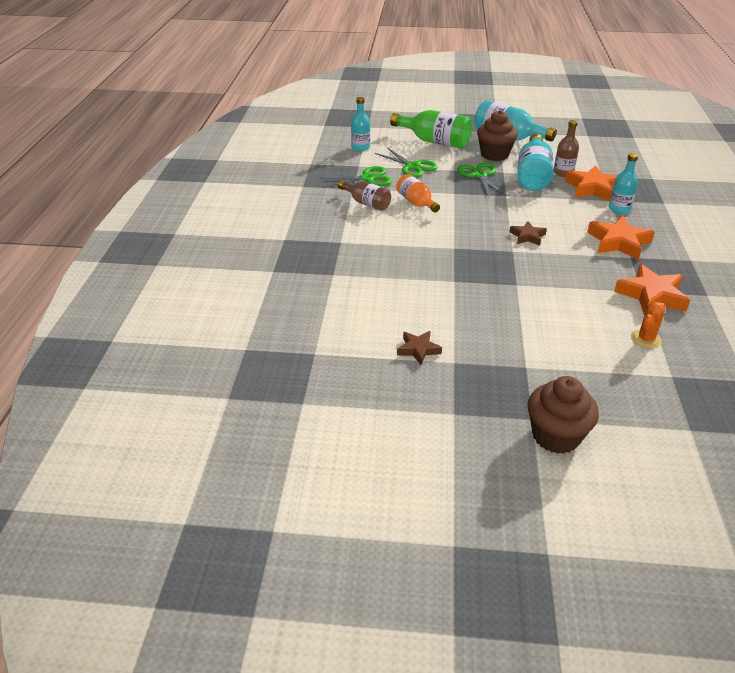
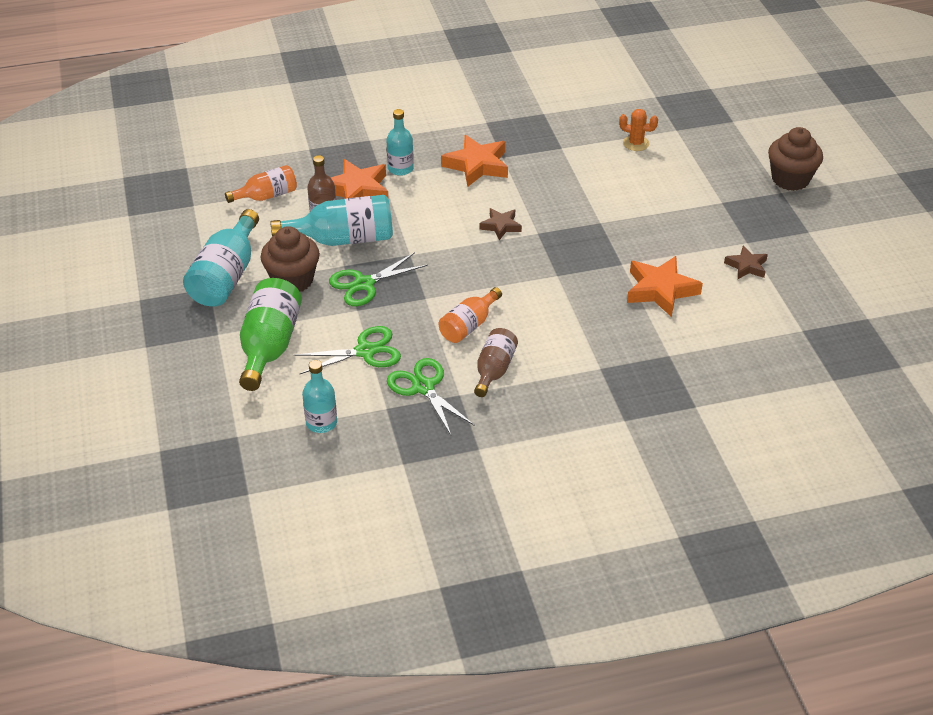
camera: 110 degrees left, 5 degrees up
(412, 167) = (365, 351): green scissors -> green scissors turned 45 degrees clockwise
(593, 157) = (267, 196): none -> orange bottle
(651, 295) = (565, 142): orange star -> orange star (660, 290)

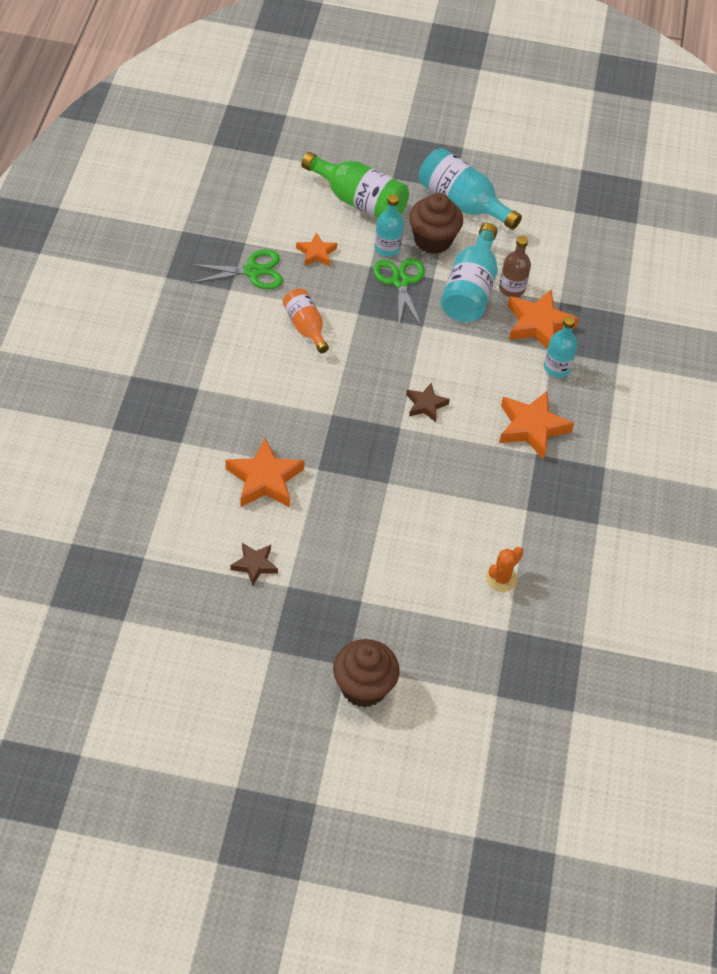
camera: 110 degrees right, 10 degrees up
(267, 196) = (563, 261): orange bottle -> none
(321, 423) = (255, 202): turquoise bottle -> turquoise bottle (387, 248)
(365, 351) = (316, 253): green scissors -> orange star
(494, 370) = (242, 321): brown bottle -> none

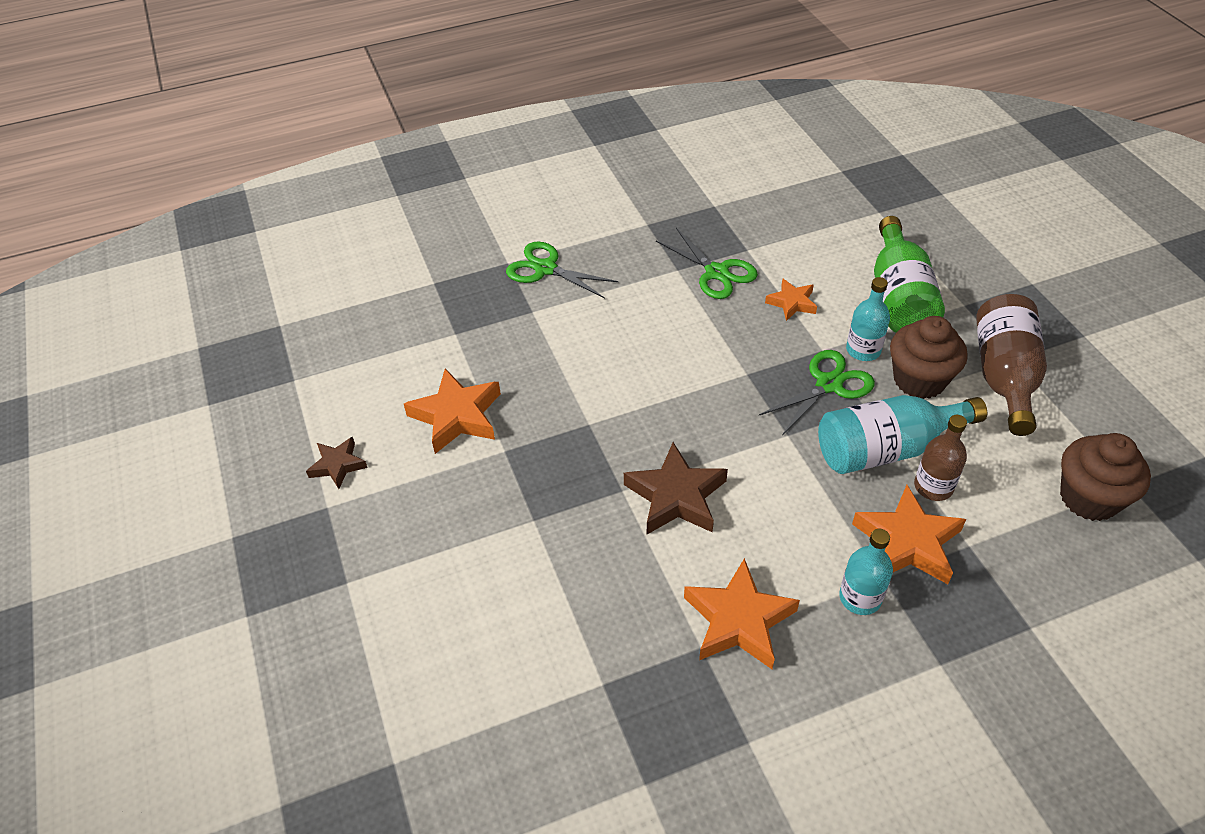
camera: 65 degrees right, 5 degrees down
(159, 358) = (545, 269): none -> green scissors
(305, 327) = (686, 344): orange bottle -> none
(363, 687) = (222, 649): brown cupcake -> brown cupcake (1089, 498)
(426, 405) = (676, 496): brown star -> brown star, size x1.72
(462, 203) = (1004, 376): turquoise bottle -> brown bottle
(501, 579) = (471, 712): orange cactus -> none

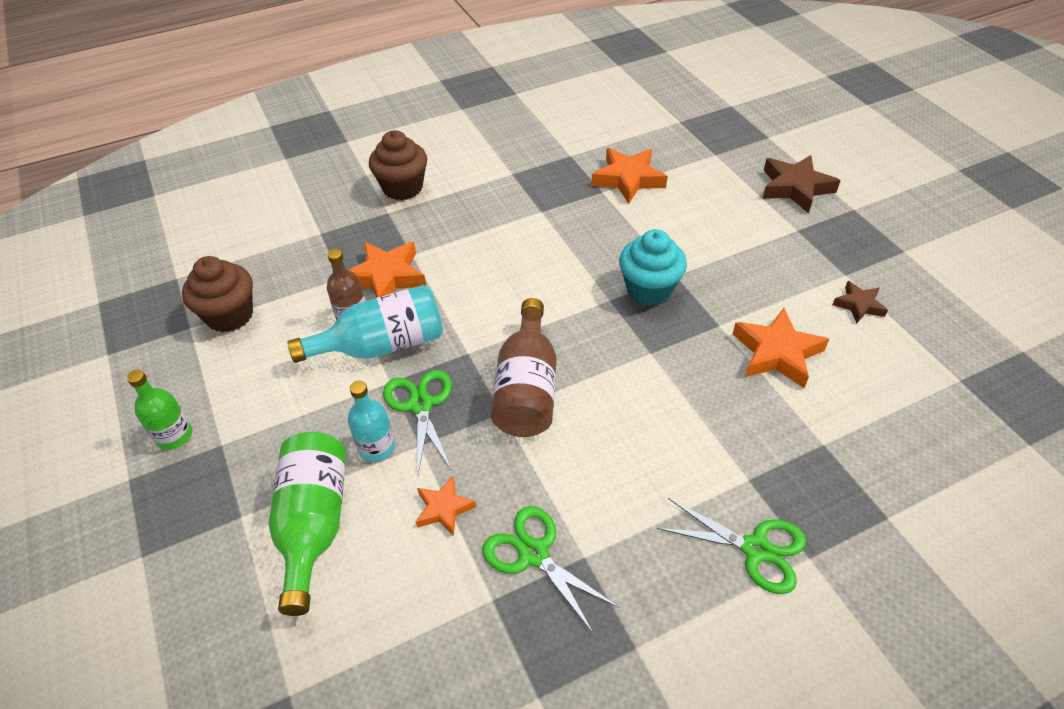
camera: 175 degrees right, 0 degrees up
(572, 501) = (649, 289): none -> turquoise cupcake
(676, 496) = (565, 297): brown star -> brown star (795, 187)
(738, 620) = (516, 226): orange star -> orange star (628, 179)
(829, 384) = (420, 405): green scissors -> green scissors turned 120 degrees clockwise
(860, 598) = (431, 242): turquoise bottle -> none
(919, 380) = (329, 414): brown cupcake -> brown cupcake (402, 188)
(1004, 376) = (242, 423): brown bottle -> brown bottle (527, 388)
(1066, 369) = (174, 436): none -> green bottle

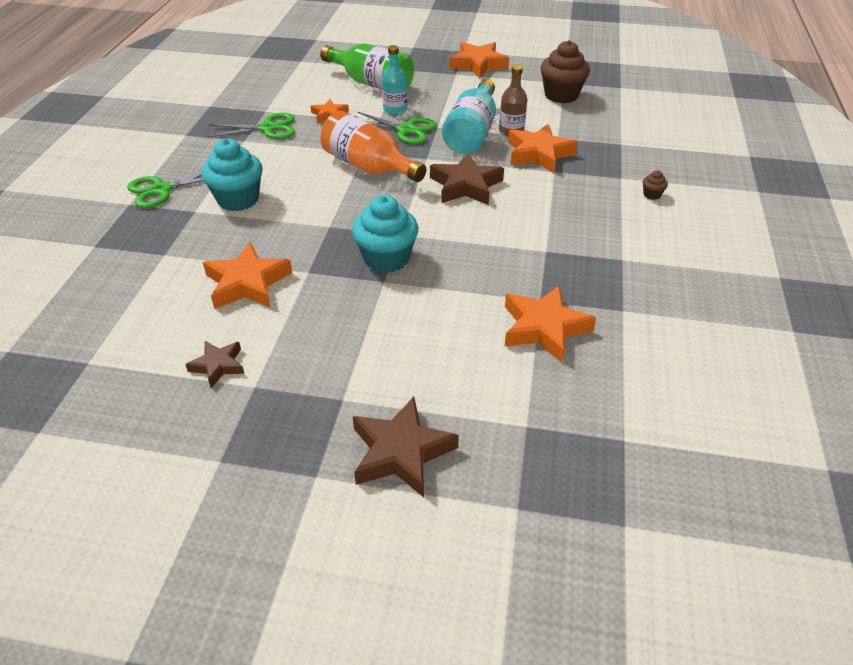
camera: 125 degrees right, 5 degrees down
(174, 436) = (478, 64): green bottle -> orange star
(402, 188) = (652, 195): brown cupcake -> brown cupcake, size x0.42
(492, 298) = (466, 185): none -> brown star
(527, 388) = (369, 167): brown bottle -> orange bottle
(691, 457) = (238, 199): none -> turquoise cupcake

